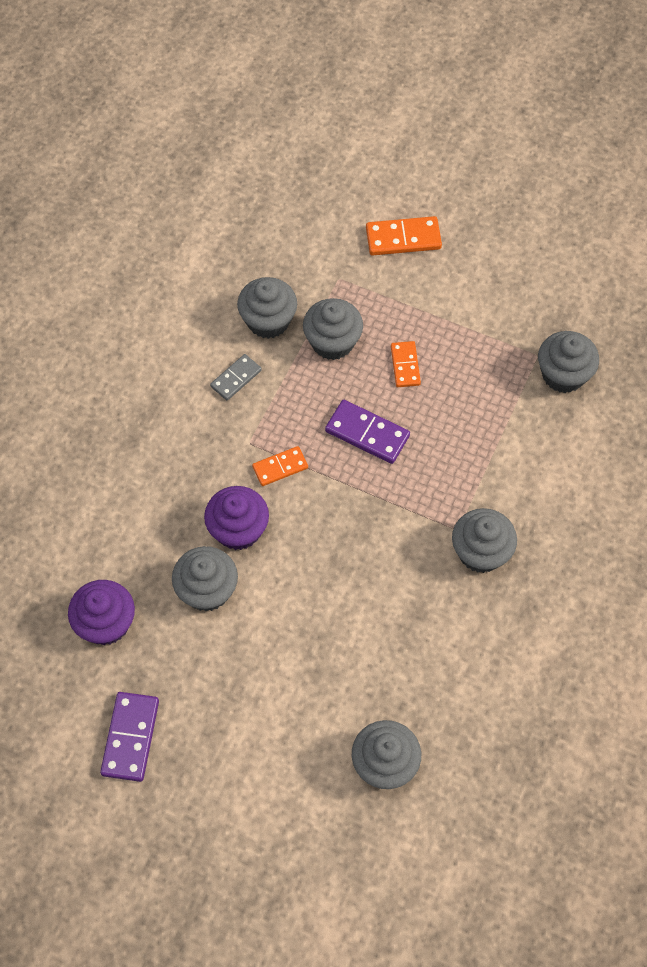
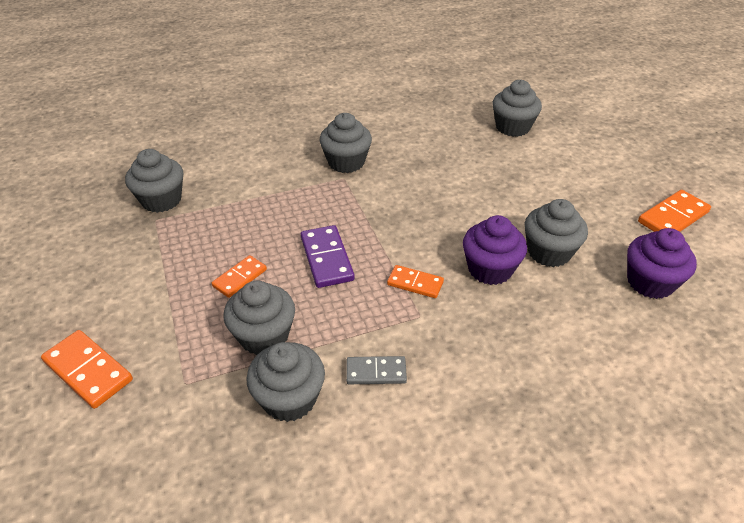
camera: 135 degrees left, 20 degrees down
(130, 737) = (673, 217): purple domino -> orange domino

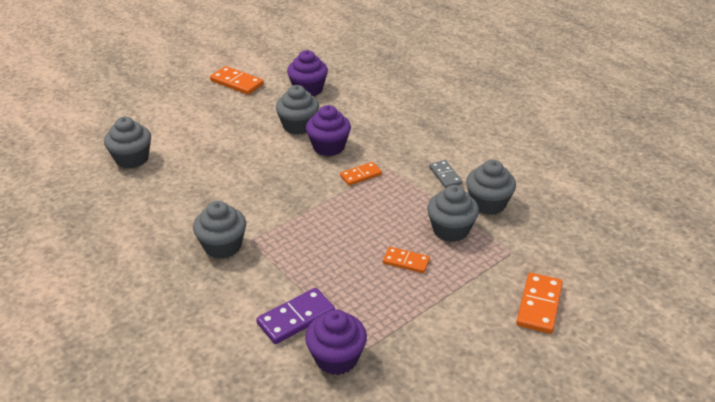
camera: 110 degrees left, 5 degrees down
(161, 200) = (336, 358): grey cupcake -> purple cupcake
(327, 258) = (359, 222): purple domino -> purple domino (296, 318)
(415, 283) = (360, 175): orange domino -> orange domino turned 60 degrees clockwise

